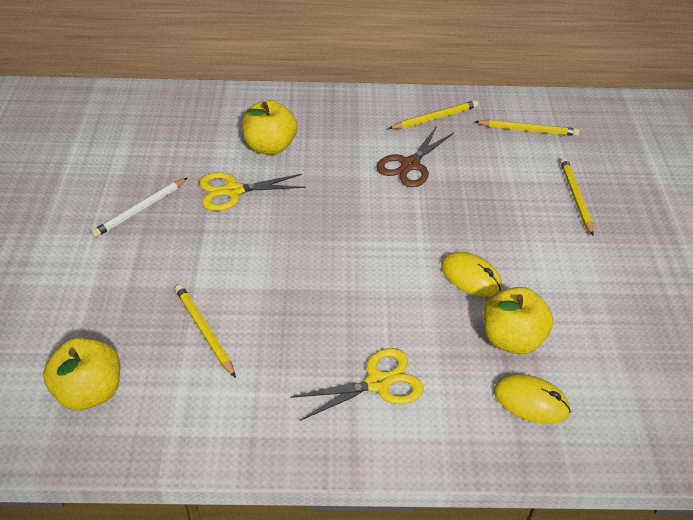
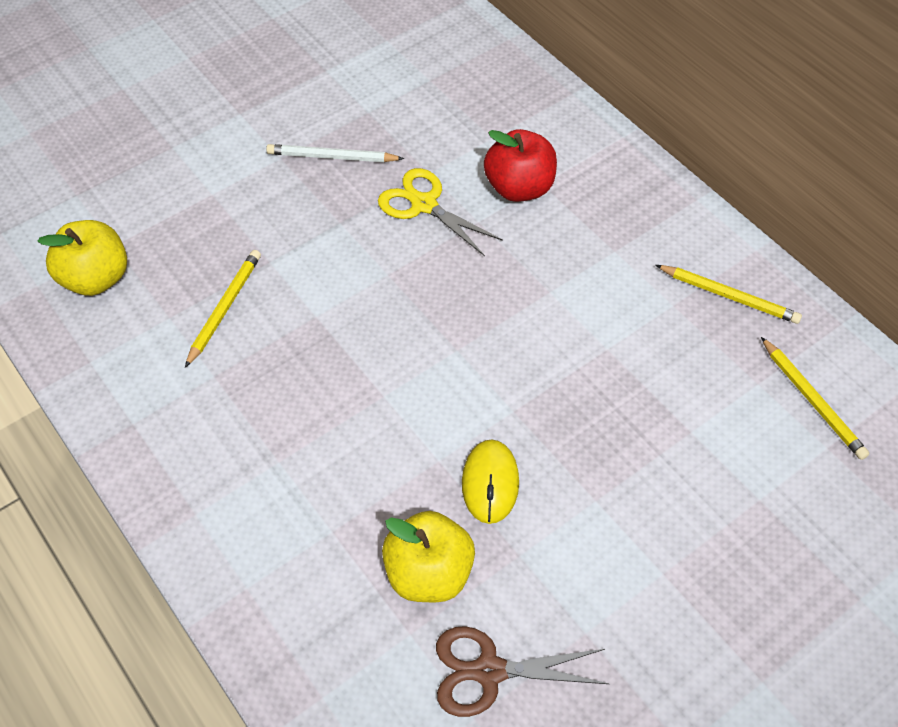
camera: 55 degrees right, 10 degrees up
(270, 146) = (519, 188): yellow apple -> red apple
(378, 383) = (270, 485): yellow scissors -> none
(410, 165) = (618, 322): brown scissors -> brown scissors (489, 671)
(531, 401) = (353, 639): yellow mouse -> none
(575, 197) = (734, 518): yellow pencil -> none

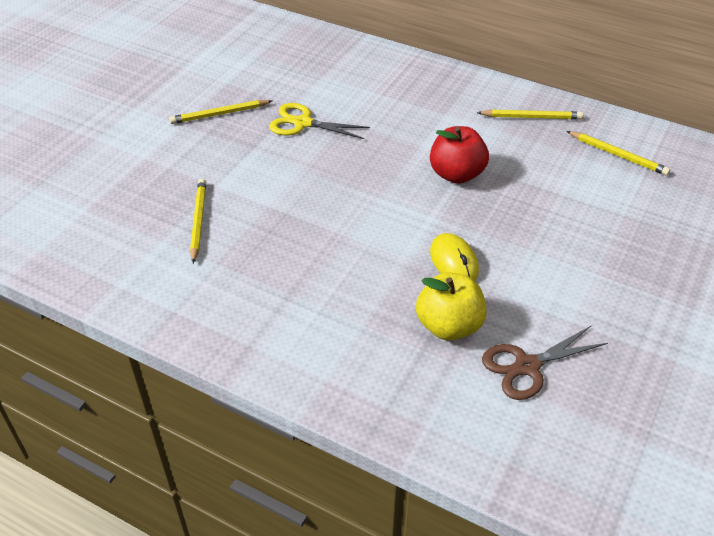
camera: 25 degrees left, 10 degrees down
(96, 278) = (85, 233): yellow apple -> none
(332, 157) = (220, 114): white pencil -> yellow pencil
(519, 188) = (361, 97): red apple -> red apple (456, 174)

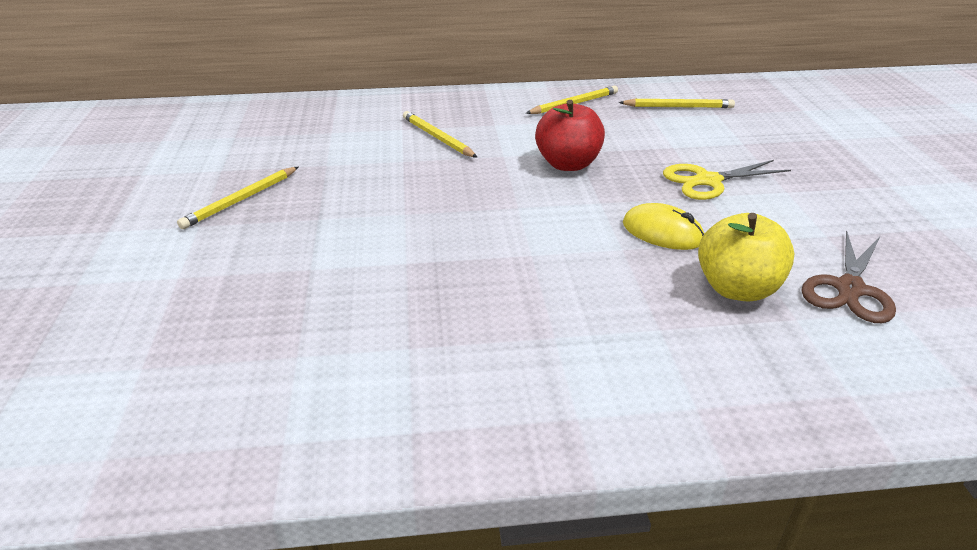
camera: 35 degrees left, 10 degrees down
(198, 221) = (332, 313): yellow pencil -> yellow pencil (437, 138)
(302, 123) = (355, 176): yellow scissors -> yellow scissors (707, 181)

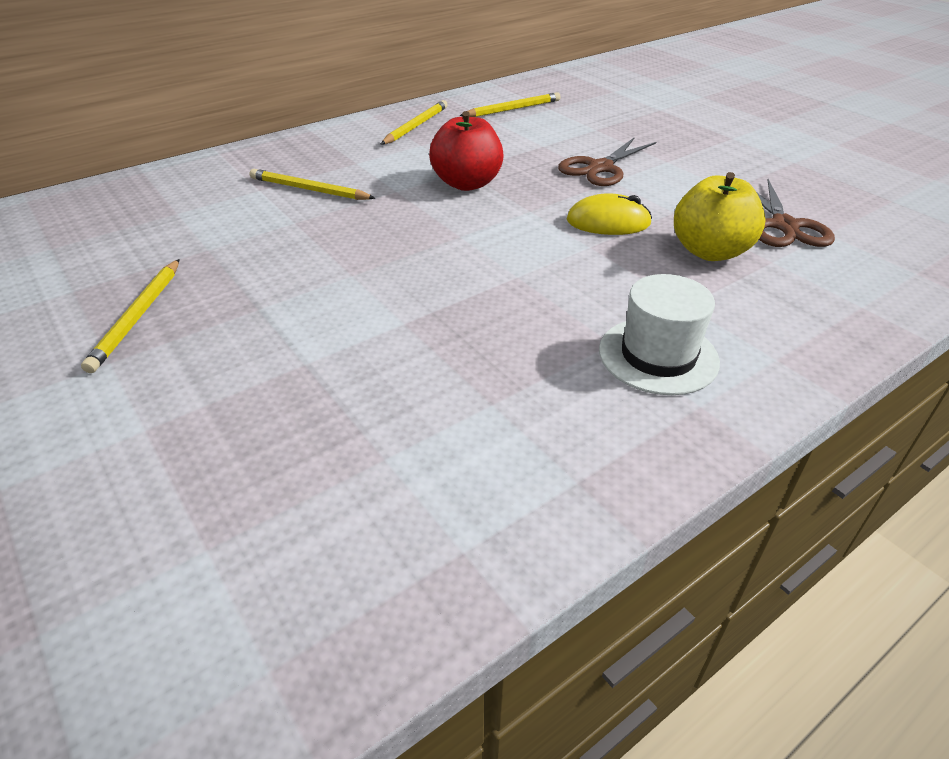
camera: 30 degrees left, 5 degrees up
(584, 362) = (658, 355): none -> white hat
(707, 181) = (600, 168): yellow scissors -> brown scissors

